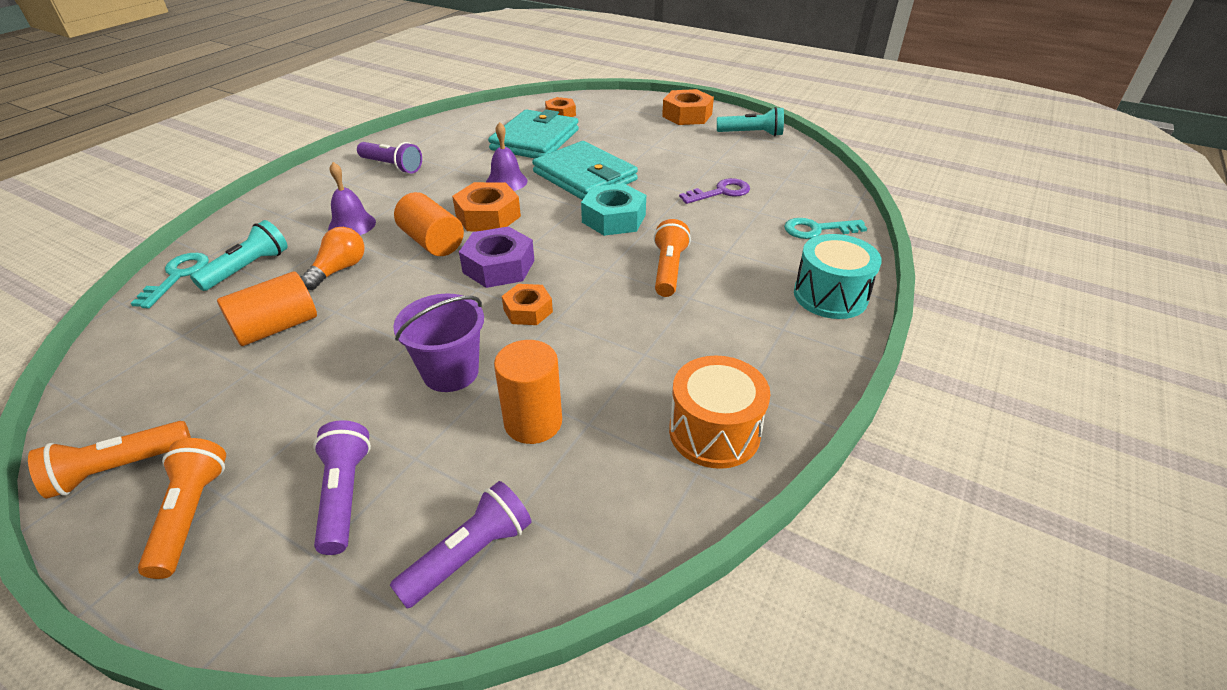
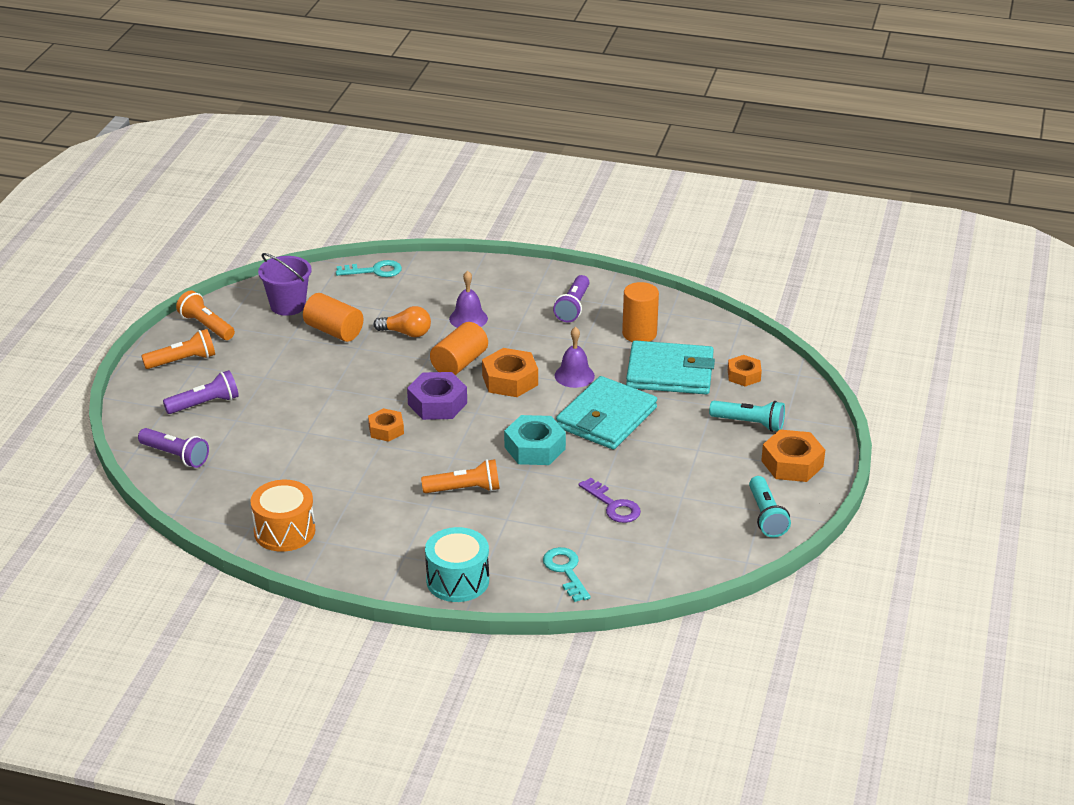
camera: 75 degrees right, 5 degrees down
(248, 268) = (394, 295): turquoise flashlight -> turquoise flashlight (749, 423)
(451, 372) = (310, 413): purple bucket -> purple bucket (288, 305)
(533, 422) = (274, 456): orange cylinder -> orange cylinder (639, 334)

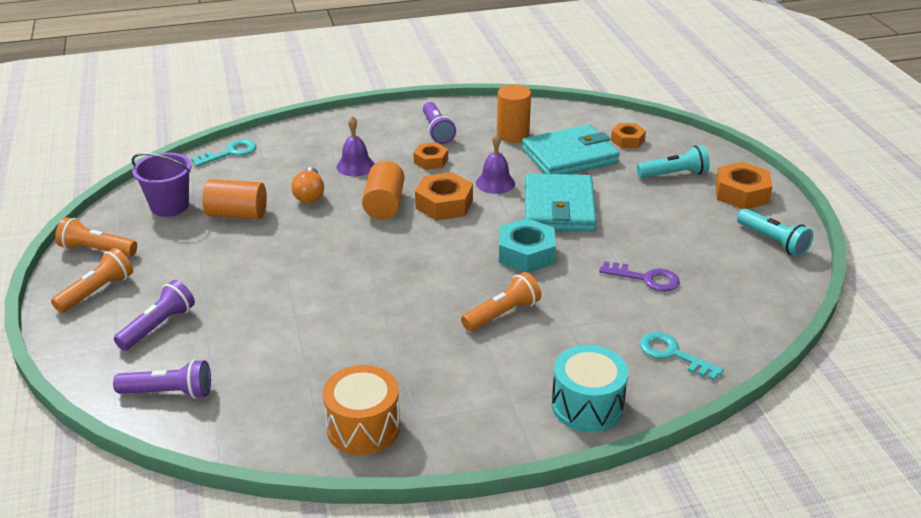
camera: 30 degrees left, 0 degrees up
(386, 430) = (373, 286): orange nut -> orange nut (431, 161)
(406, 333) = (310, 195): orange light bulb -> orange light bulb turned 105 degrees clockwise
(437, 403) = (399, 245): purple nut -> none

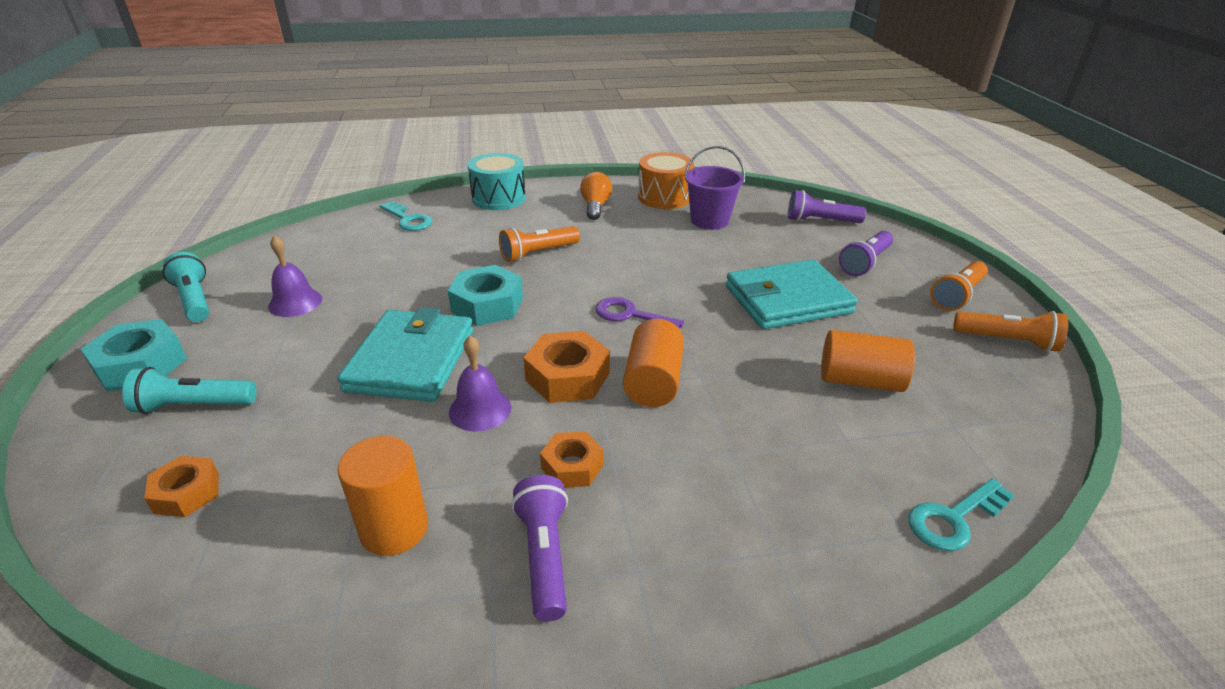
camera: 175 degrees left, 0 degrees up
(169, 206) = (970, 401): purple bucket -> purple bucket (709, 221)
(310, 195) = (767, 407): orange light bulb -> orange light bulb (595, 207)
(355, 166) = (705, 464): purple bell -> purple bell (295, 302)
(569, 156) = (325, 459): turquoise wallet -> turquoise wallet (788, 300)
(646, 279) = (376, 273): purple key -> purple key (630, 315)
(741, 193) = (141, 365): orange nut -> turquoise nut

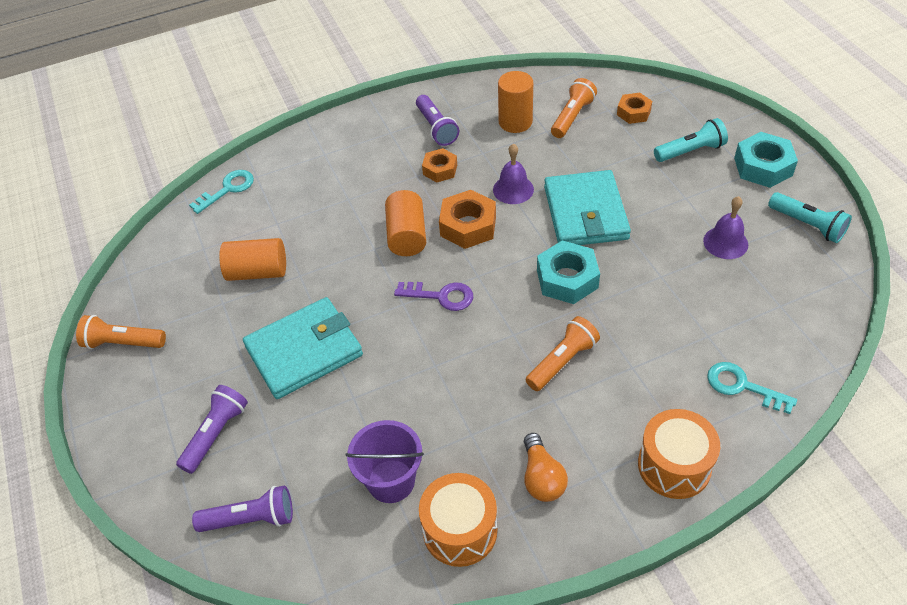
camera: 170 degrees right, 15 degrees up
(498, 198) = (674, 465): turquoise drum -> orange drum
(957, 295) = (139, 398): orange flashlight -> orange flashlight (572, 117)

